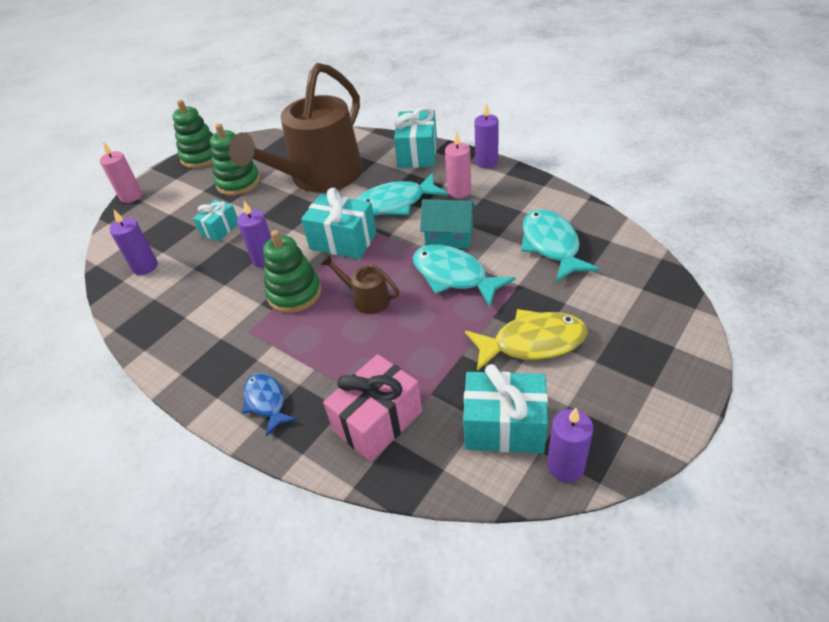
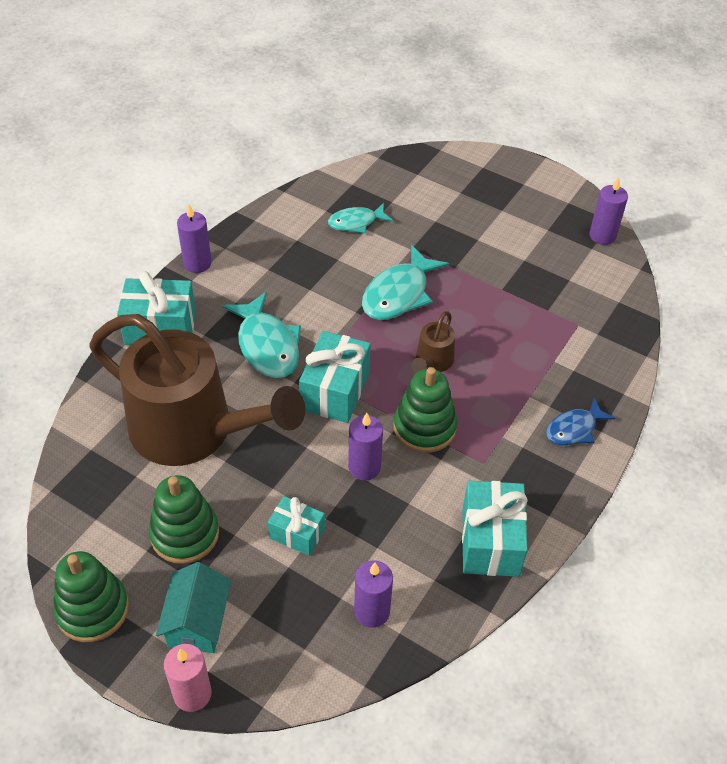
camera: 100 degrees left, 5 degrees up
(377, 421) = (582, 344): pink gift -> none
(449, 236) = (335, 297): turquoise house -> turquoise house (197, 622)
(459, 191) = (252, 288): pink candle -> none
(504, 427) = (574, 266): turquoise gift -> turquoise gift (490, 541)
(532, 343) = (484, 244): yellow fish -> none
(551, 245) = (356, 222): turquoise fish -> turquoise fish, size x0.62

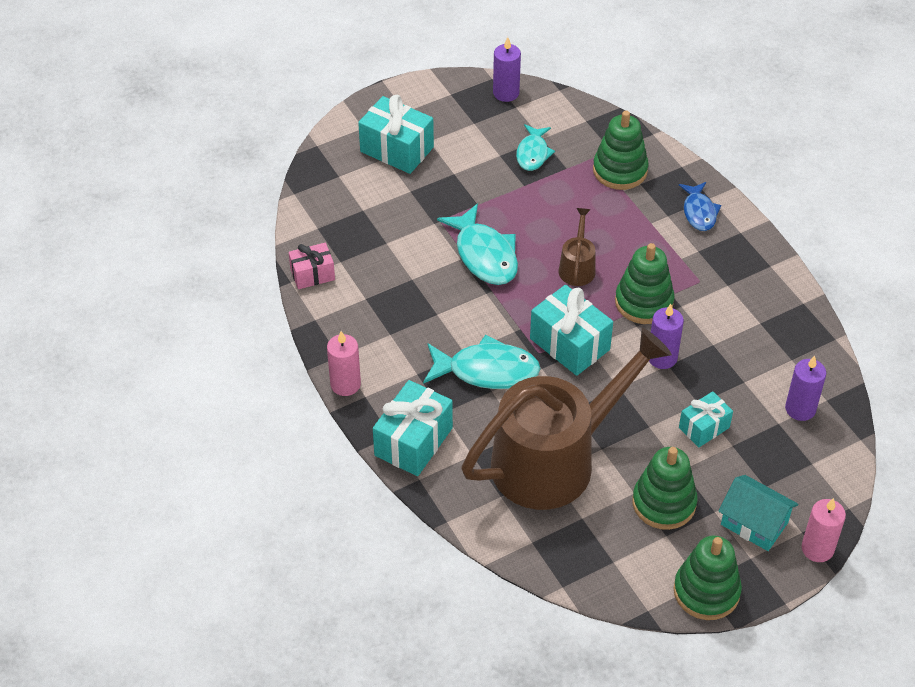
camera: 60 degrees left, 0 degrees up
(197, 263) = (345, 384): purple candle -> pink candle
(300, 200) = (312, 274): none -> pink gift
(356, 222) = (373, 246): turquoise fish -> turquoise fish (533, 153)
(432, 362) = (577, 267): brown watering can -> brown watering can turned 135 degrees counterclockwise
(490, 541) = (775, 311): turquoise gift -> turquoise gift (397, 149)
(577, 348) = (620, 170): none -> green stacking toy

